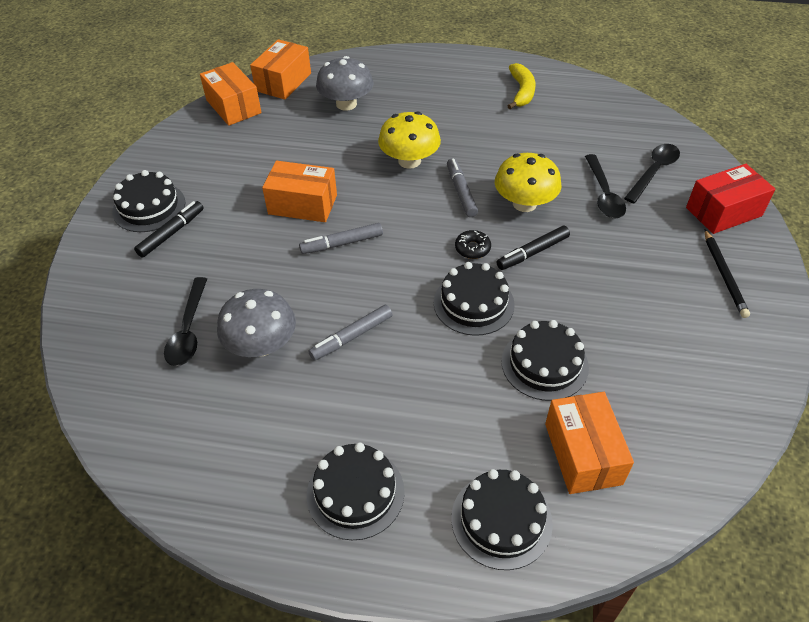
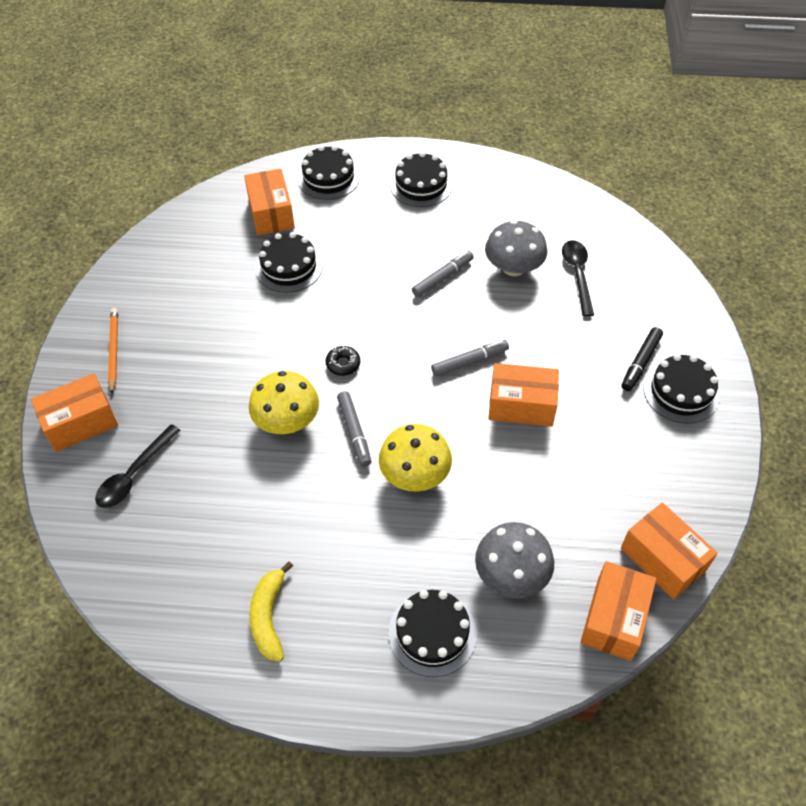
camera: 175 degrees right, 5 degrees up
(473, 303) = (343, 311): black cake -> black cake (432, 633)
(533, 253) = (286, 363): black marker -> none
(603, 194) = (200, 438): black spoon -> none
(723, 212) = (80, 422): red box -> orange box
(724, 275) = (113, 351): black pencil -> orange pencil

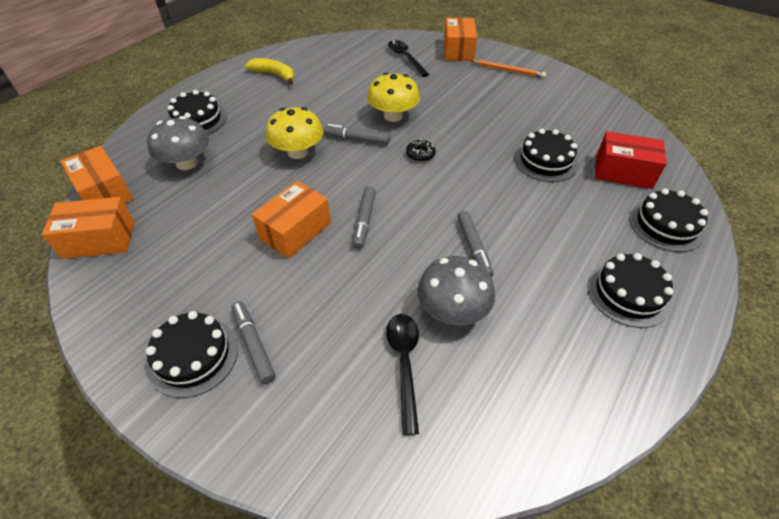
camera: 120 degrees right, 5 degrees down
(271, 213) = (623, 172): orange box -> red box
(577, 275) = (404, 363): black spoon -> black spoon turned 120 degrees counterclockwise
(640, 363) = (253, 344): black marker -> grey marker

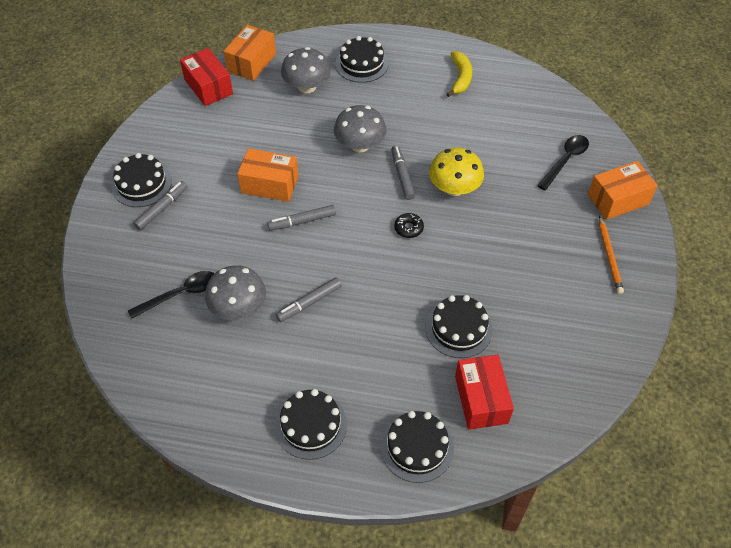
camera: 65 degrees right, 5 degrees up
(99, 240) = (208, 87): orange box -> red box
(298, 152) = (360, 145): yellow mushroom -> grey mushroom

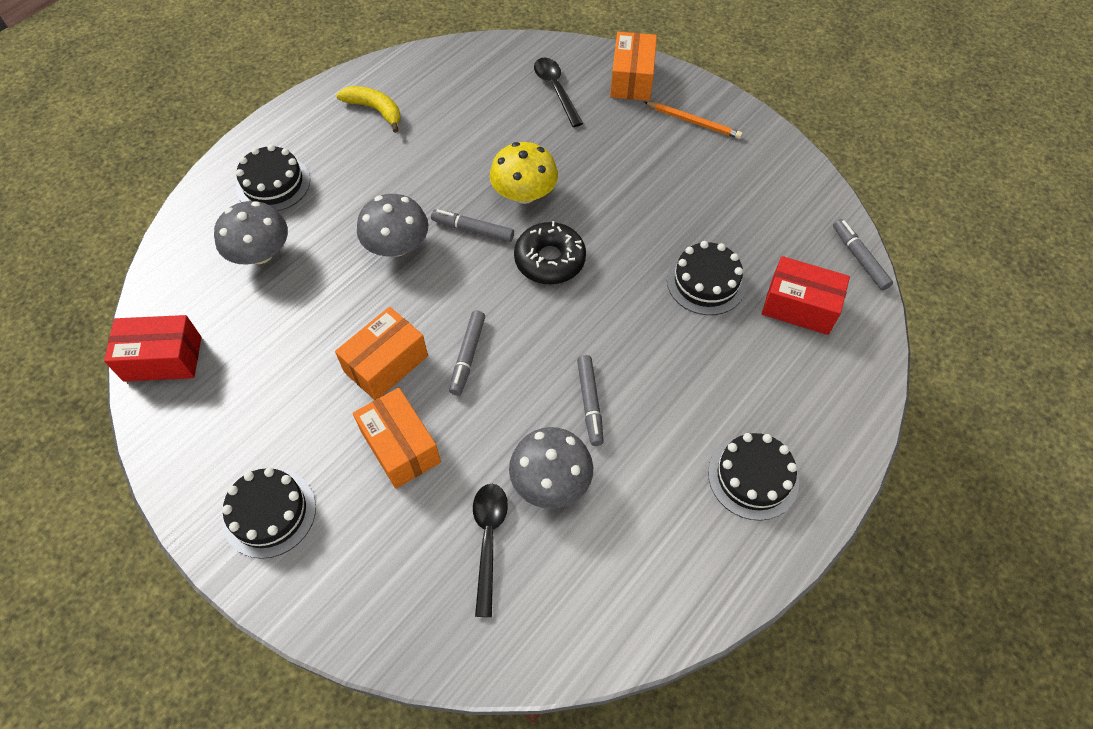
camera: 60 degrees left, 5 degrees up
(162, 209) = (332, 505): grey marker -> grey marker (859, 258)
(251, 62) = (164, 291): orange box -> orange box (400, 446)
(408, 228) = (550, 260): black donut -> black donut, size x1.93
(417, 447) = (827, 389): black cake -> none

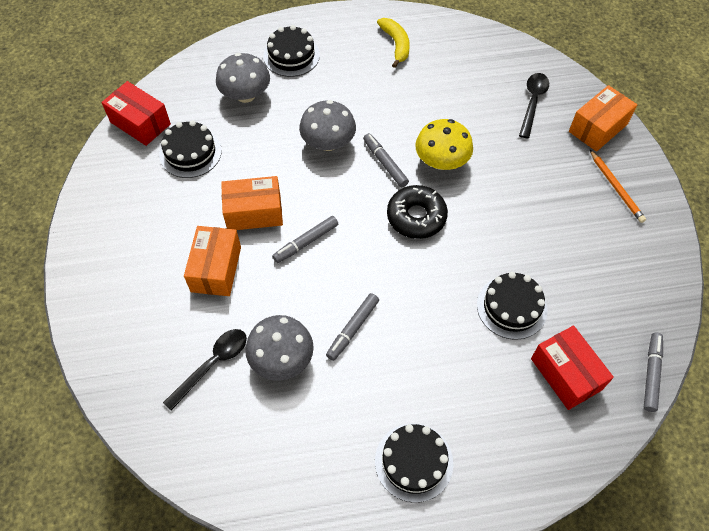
camera: 40 degrees right, 0 degrees up
(269, 513) = (114, 253): black cake -> black cake (190, 153)

